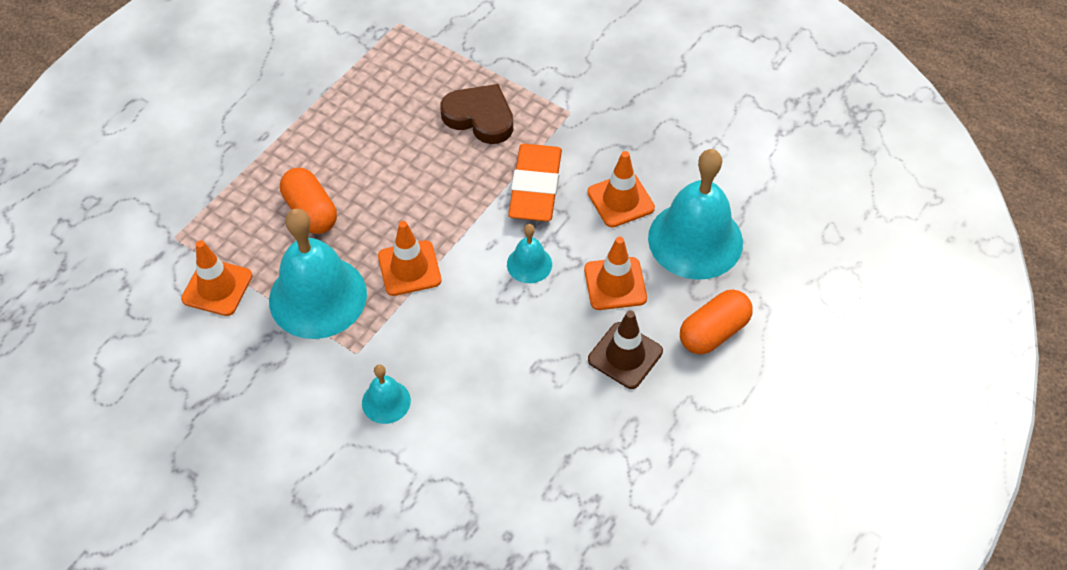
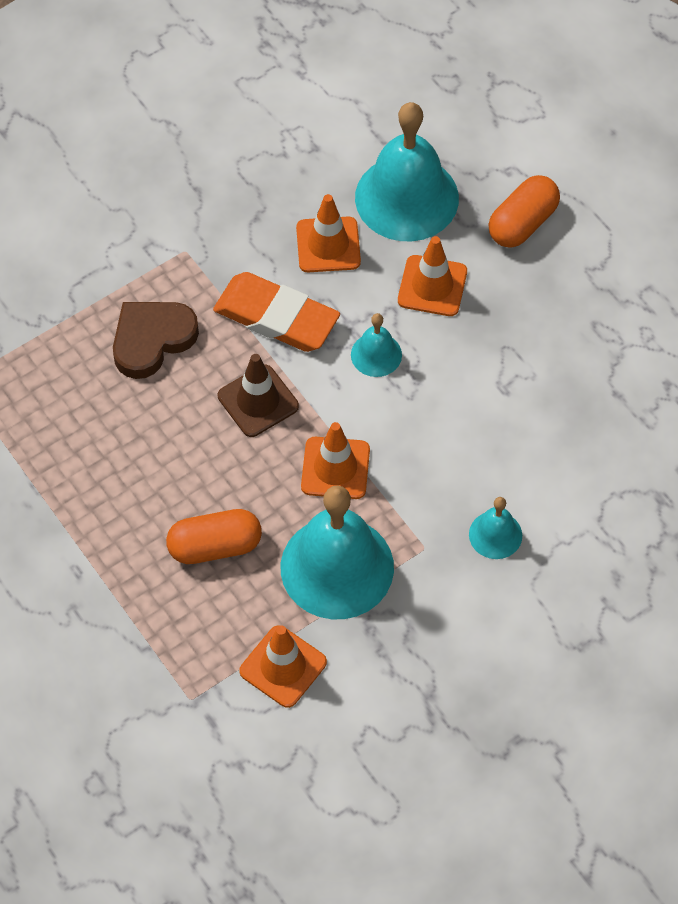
camera: 70 degrees left, 5 degrees up
(625, 355) = (521, 307): brown traffic cone -> brown traffic cone (258, 401)
(713, 332) = (522, 223): orange capsule -> orange capsule turned 60 degrees clockwise

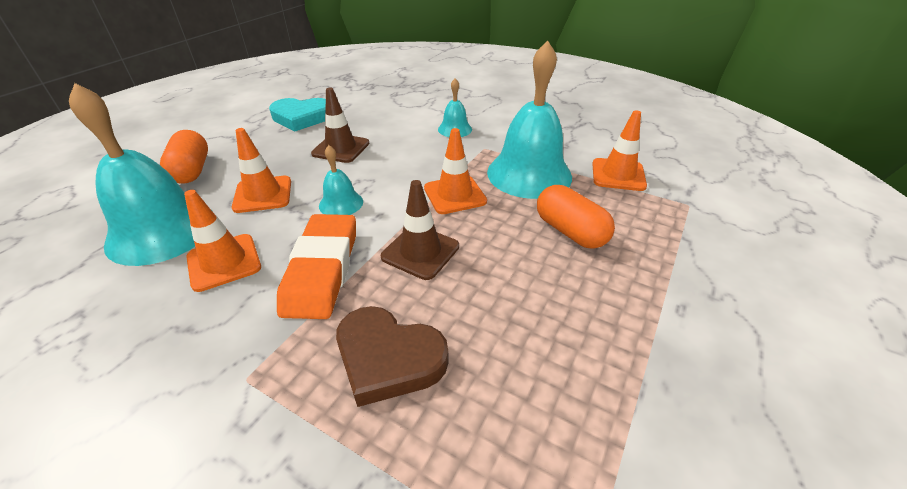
camera: 115 degrees left, 20 degrees down
(504, 382) = (341, 148): none -> brown traffic cone
(522, 223) = (192, 170): orange capsule -> orange capsule turned 60 degrees clockwise
(624, 354) = (302, 118): none -> turquoise heart

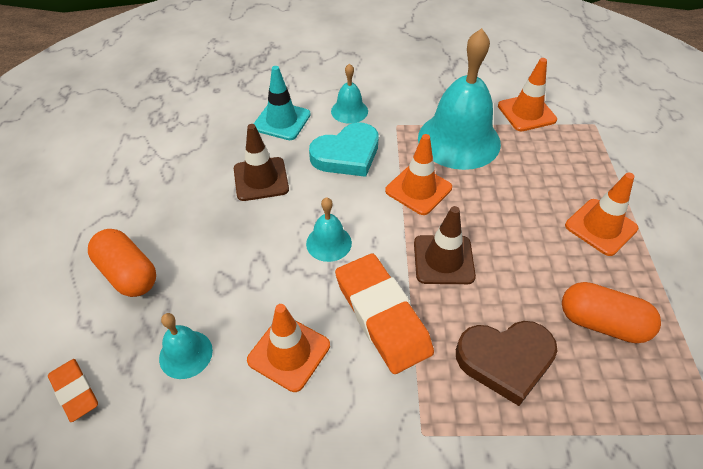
camera: 30 degrees left, 10 degrees up
(76, 222) = (75, 391): none -> orange eraser
(161, 231) = (186, 354): turquoise bell -> turquoise bell, size x0.47
(263, 194) = (242, 267): orange traffic cone -> orange traffic cone (600, 227)
(302, 118) = (173, 154): turquoise heart -> turquoise heart (347, 154)
(396, 121) = (282, 121): none -> turquoise traffic cone
(570, 231) = (535, 187): orange capsule -> orange capsule (602, 323)

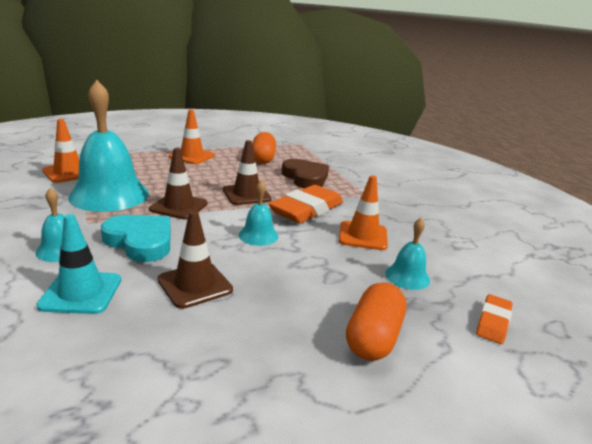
camera: 115 degrees left, 25 degrees down
(418, 189) = (179, 206): orange traffic cone -> brown traffic cone

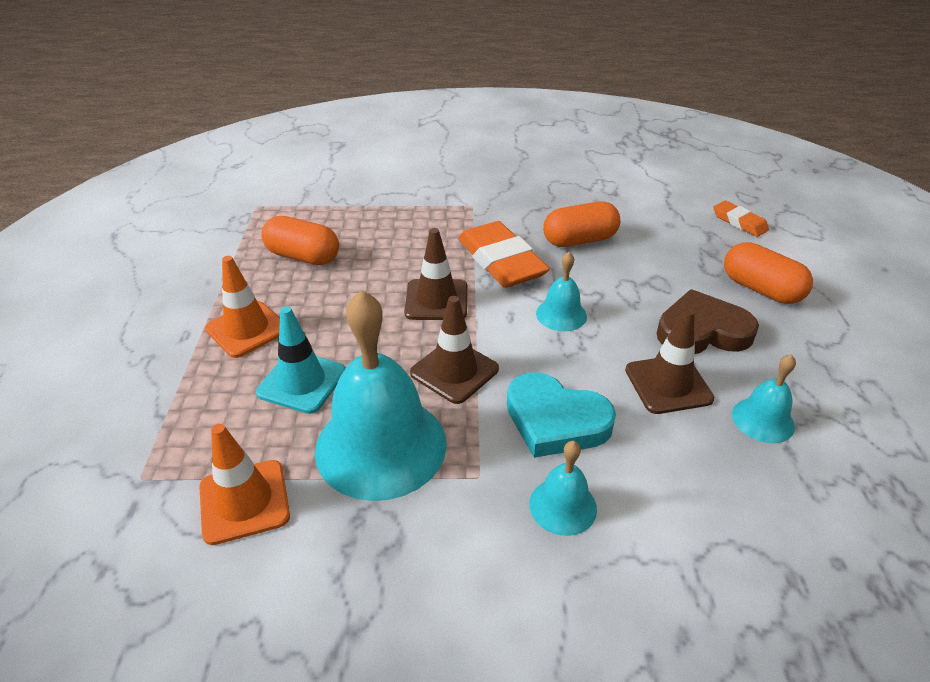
camera: 65 degrees left, 15 degrees up
(81, 292) = (677, 483): turquoise traffic cone -> turquoise traffic cone (302, 382)
(140, 241) = (555, 420): turquoise heart -> turquoise heart turned 120 degrees counterclockwise
(305, 178) = (399, 236): brown heart -> brown heart (702, 331)
(363, 236) = (579, 240): orange traffic cone -> orange capsule
(407, 276) = (666, 239): turquoise bell -> turquoise bell (763, 420)

